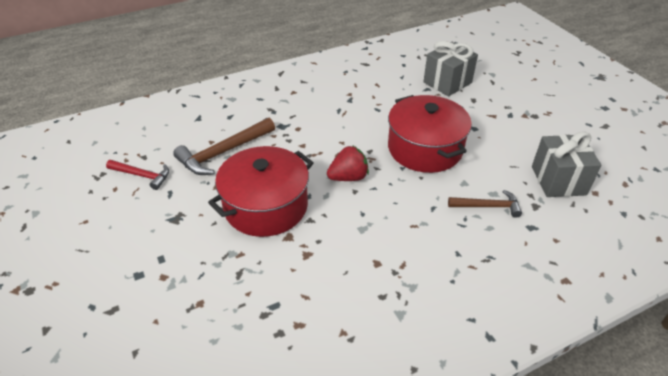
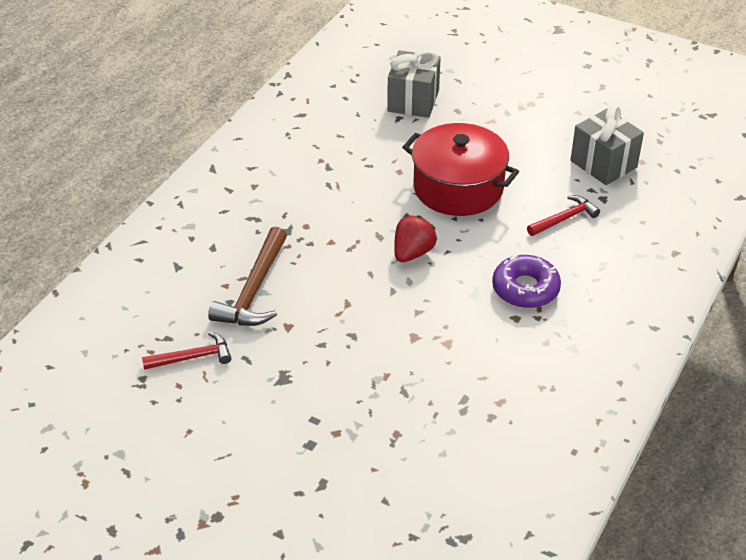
camera: 35 degrees left, 0 degrees up
(266, 206) = (362, 320): red pot -> none
(406, 244) = (525, 289): none -> purple donut
(488, 206) = (564, 218): brown hammer -> red hammer

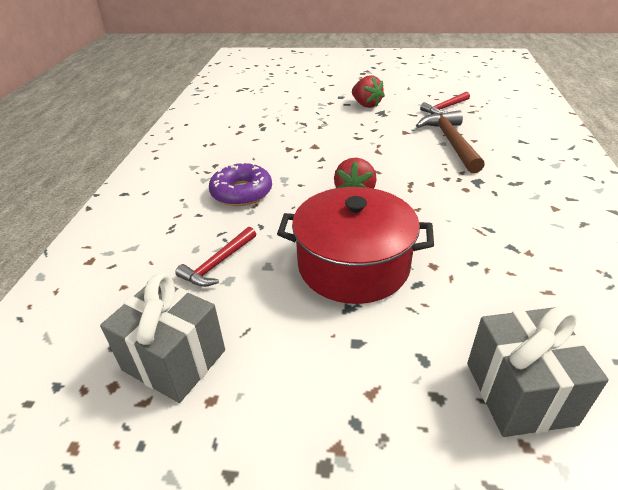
camera: 160 degrees right, 5 degrees down
(289, 405) = (366, 105): none -> red strawberry

